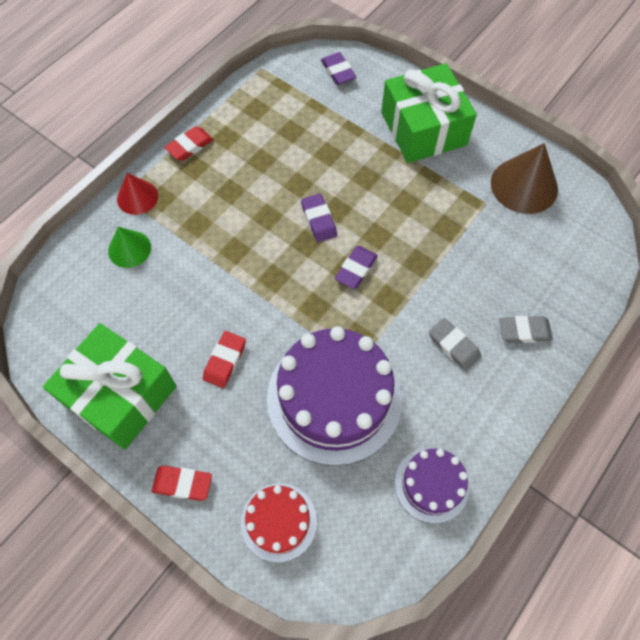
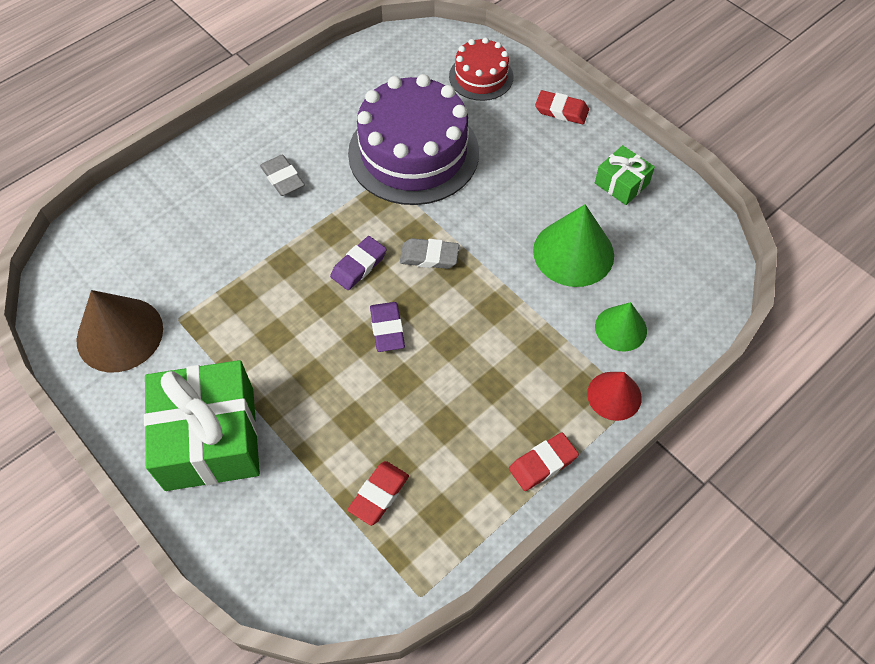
camera: 170 degrees left, 5 degrees down
(120, 395) = (621, 183): green gift -> green gift, size x0.49
(168, 311) = (573, 252): none -> green cone
(225, 361) = (516, 197): red eraser -> red eraser (379, 494)
(338, 71) = (300, 567): purple eraser -> none
(431, 484) = (346, 82): purple cake -> none
(524, 331) = (206, 181): grey eraser -> grey eraser (429, 256)

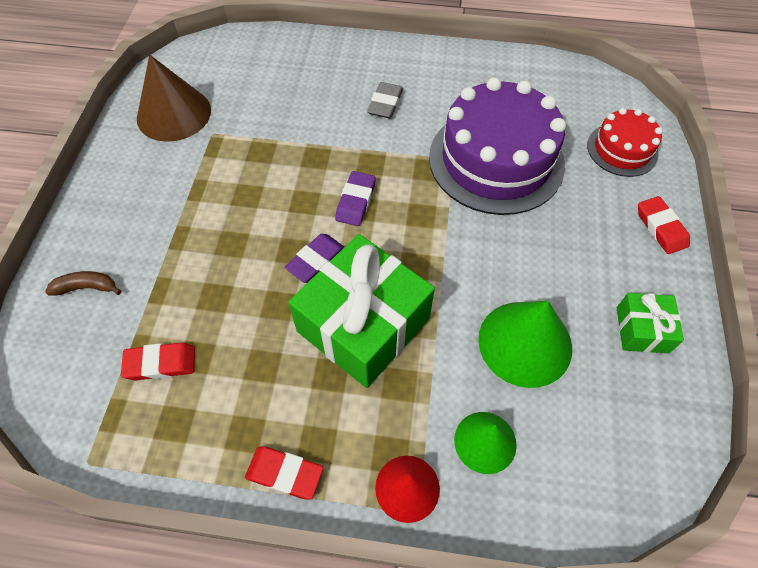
camera: 50 degrees right, 0 degrees up
(210, 438) = (130, 220): green gift -> green gift (363, 325)
(250, 511) = (87, 287): none -> brown banana
(359, 266) = (356, 201): purple eraser -> purple eraser turned 75 degrees counterclockwise
(429, 256) = (410, 240): grey eraser -> none

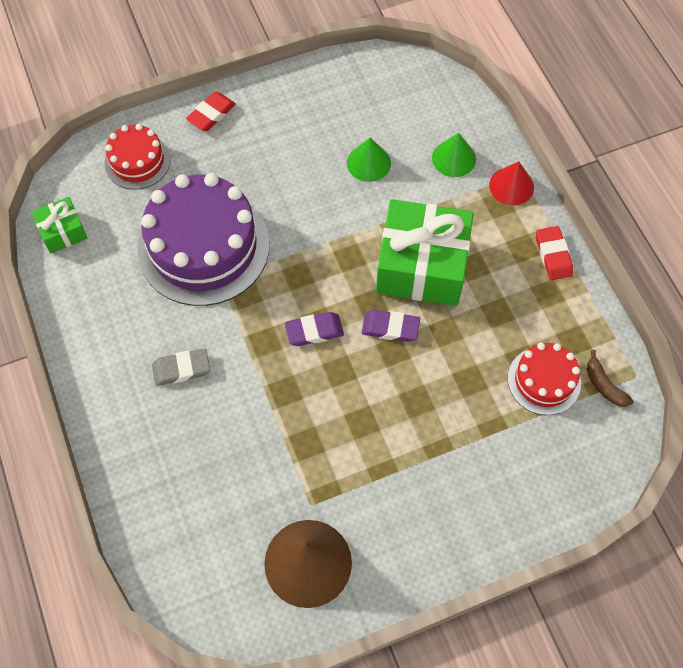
camera: 120 degrees left, 5 degrees up
(87, 287) = (529, 485): brown banana -> brown banana (604, 385)
(160, 363) = (544, 380): red eraser -> red cake
(525, 343) = (368, 163): green cone -> green cone, size x0.61
(642, 330) = (313, 102): green gift -> green gift (63, 231)

